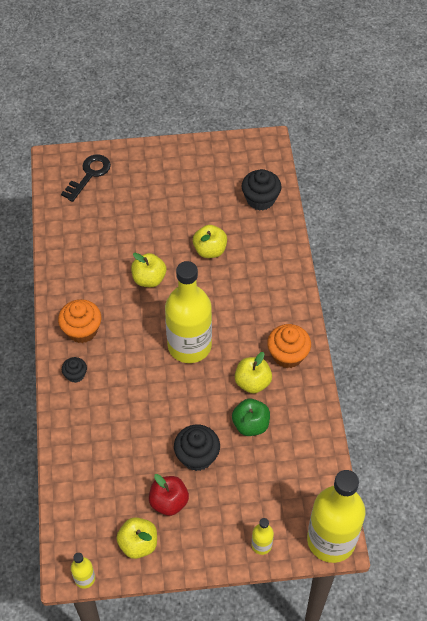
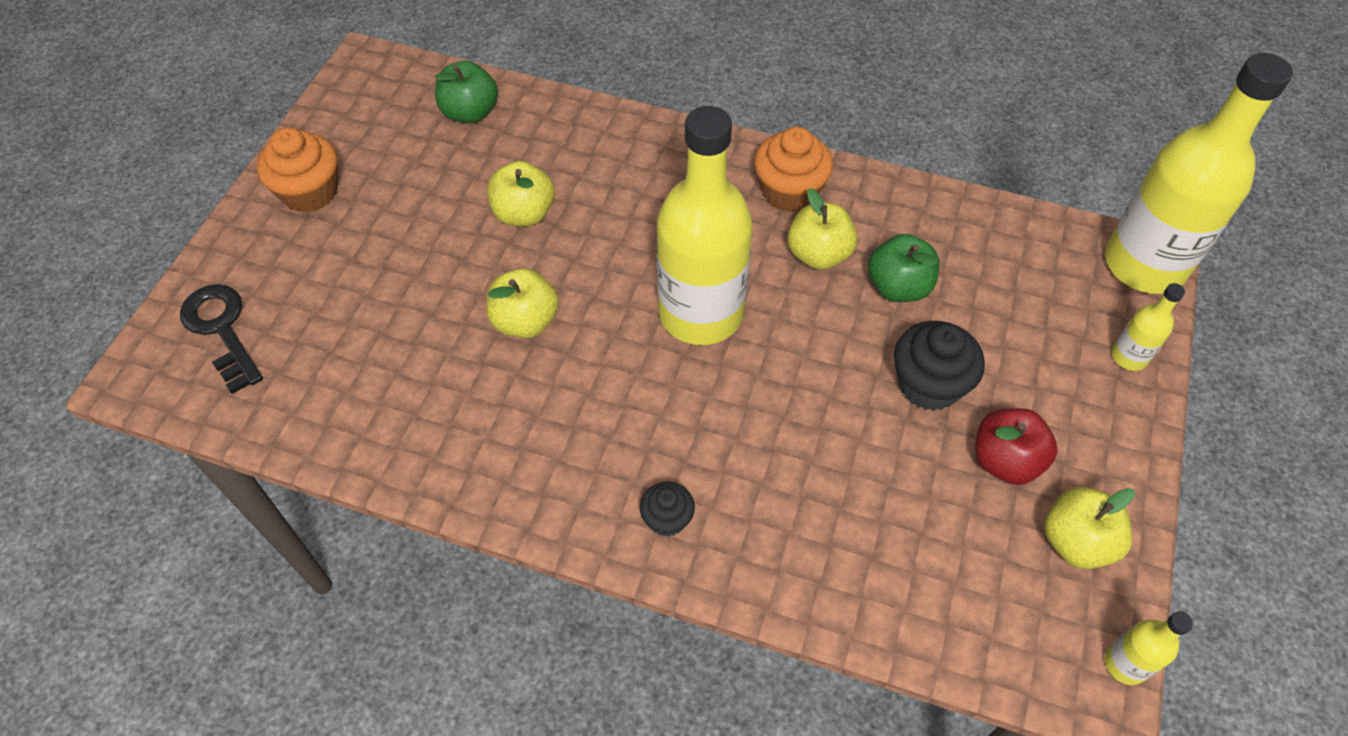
camera: 65 degrees left, 0 degrees up
(82, 330) = (571, 471): orange cupcake -> orange cupcake (310, 192)
(260, 199) = (470, 113): black cupcake -> green apple

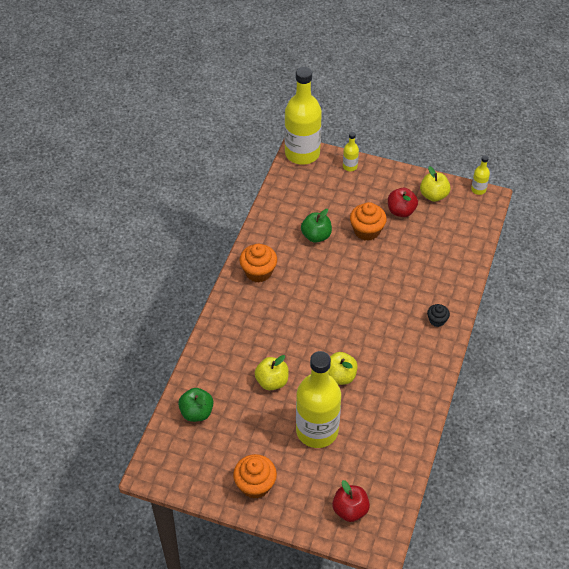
camera: 90 degrees left, 5 degrees down
(221, 330) = (350, 510): black key -> red apple
(701, 313) = (333, 308): yellow bottle -> yellow bottle (317, 431)
(818, 254) = (298, 263): yellow apple -> none
(928, 384) = (367, 230): black cupcake -> orange cupcake

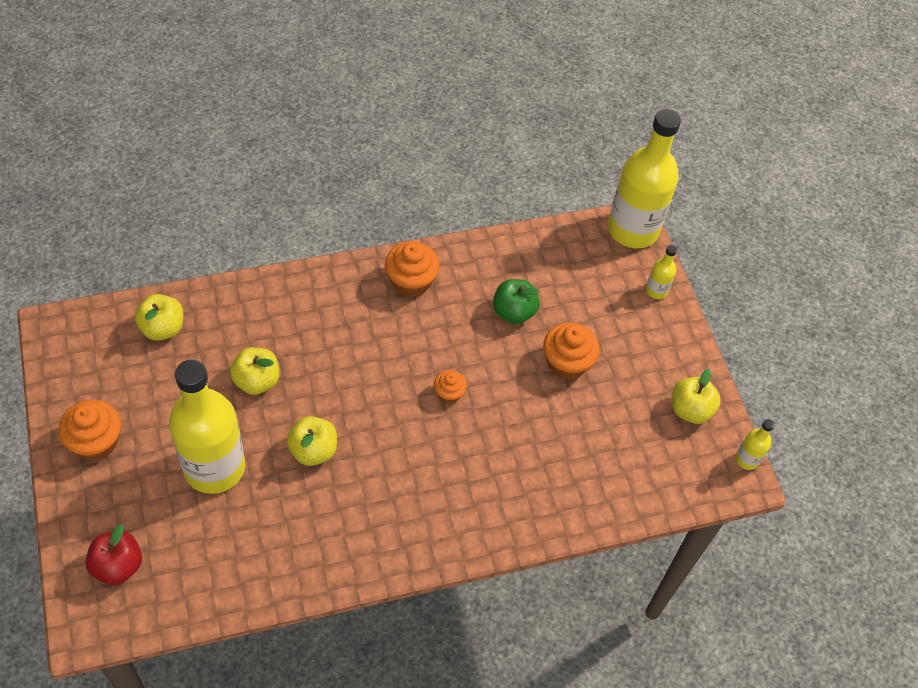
camera: 50 degrees right, 5 degrees up
(197, 412) = (162, 328): green apple -> yellow apple
(348, 293) = (449, 393): none -> orange cupcake
(401, 211) = (631, 385): red apple -> none
(437, 320) = (482, 519): black cupcake -> none

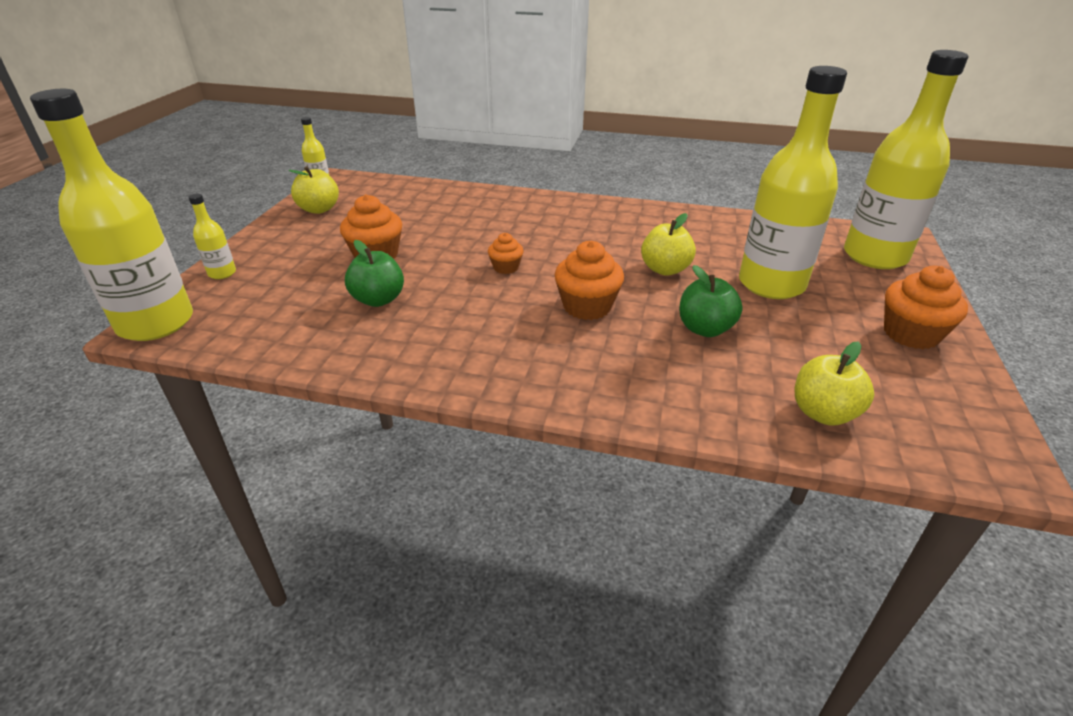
camera: 145 degrees left, 20 degrees down
(118, 566) = (875, 256): red apple -> yellow bottle
(257, 381) = (705, 329): yellow apple -> green apple
(411, 281) = (460, 358): orange cupcake -> orange cupcake (587, 306)

